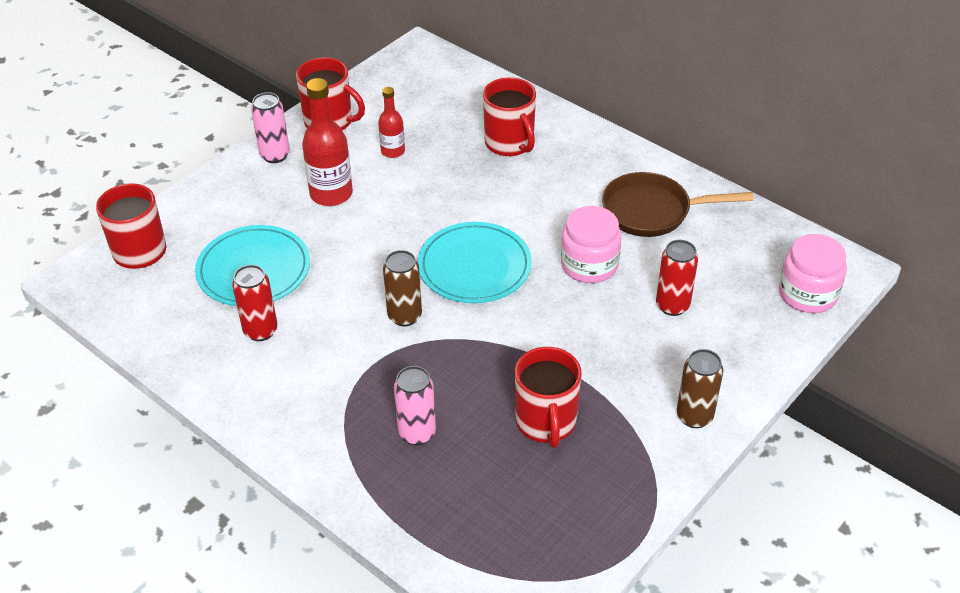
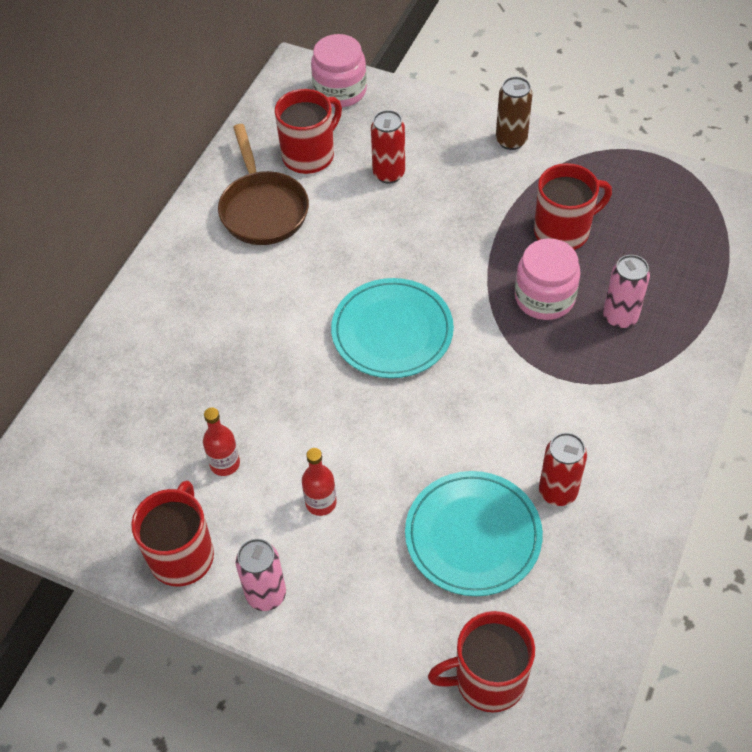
camera: 105 degrees left, 10 degrees up
(331, 194) = (321, 502): red bottle -> red bottle, size x0.58
(404, 316) = (484, 370): brown can -> none
(510, 143) = (182, 351): red mug -> red mug (309, 155)
(589, 265) = (356, 242): pink jar -> pink jar (544, 297)

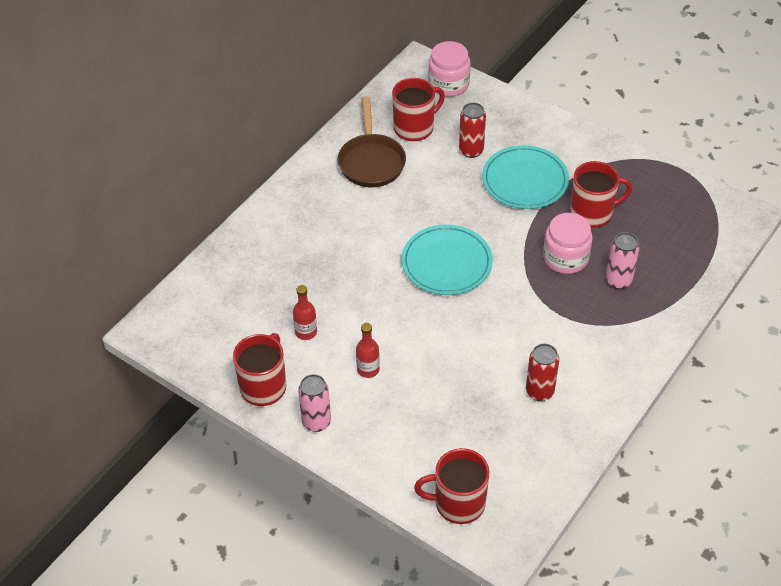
camera: 10 degrees right, 5 degrees down
(473, 535) = (471, 410): turquoise plate -> turquoise plate (525, 180)
(511, 140) = (570, 141): brown can -> none

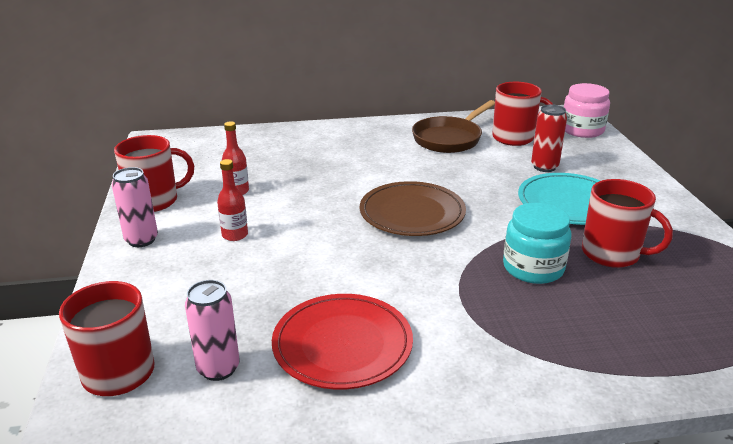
camera: 45 degrees right, 20 degrees down
(446, 263) = (412, 213): turquoise plate -> brown plate
(539, 391) = (342, 344): red can -> red plate
(565, 258) = (533, 268): pink jar -> turquoise jar
(618, 281) = (569, 315): pink can -> pink can (218, 368)

